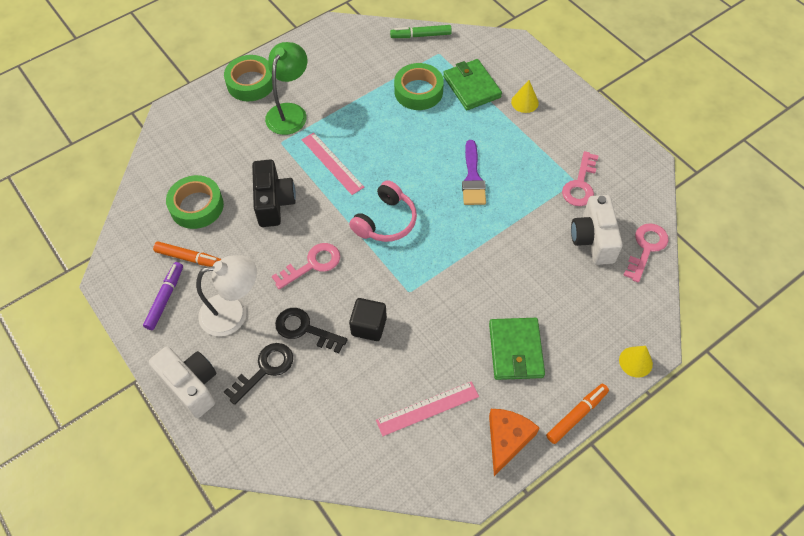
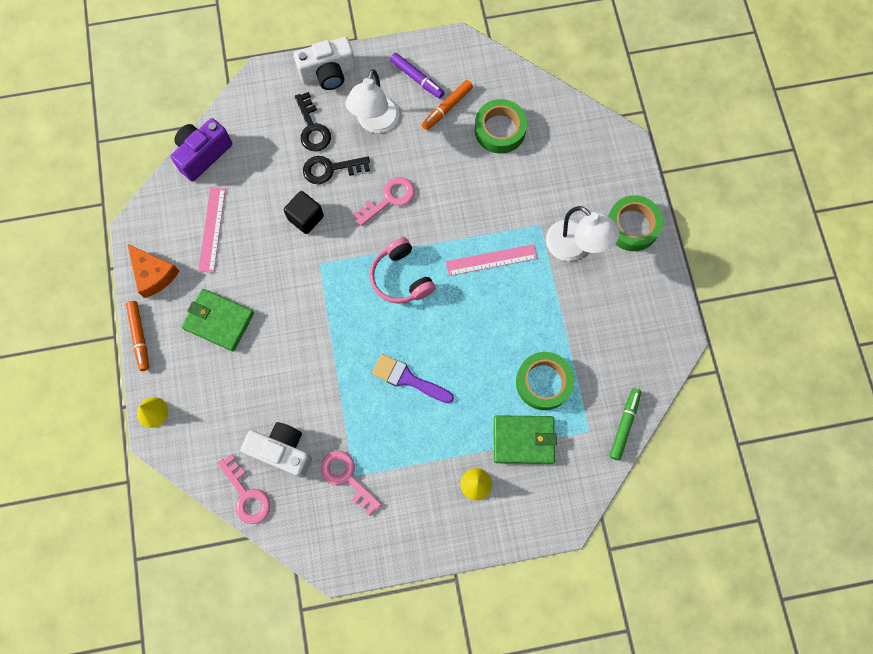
camera: 115 degrees right, 15 degrees up
(274, 202) = (471, 193): black camera -> none
(290, 112) = (575, 247): green lamp -> white lamp
(305, 329) = (330, 169): black key -> black key turned 150 degrees counterclockwise
(312, 264) = (389, 199): pink key -> pink key turned 120 degrees counterclockwise
(347, 466) = (203, 154): none -> purple camera

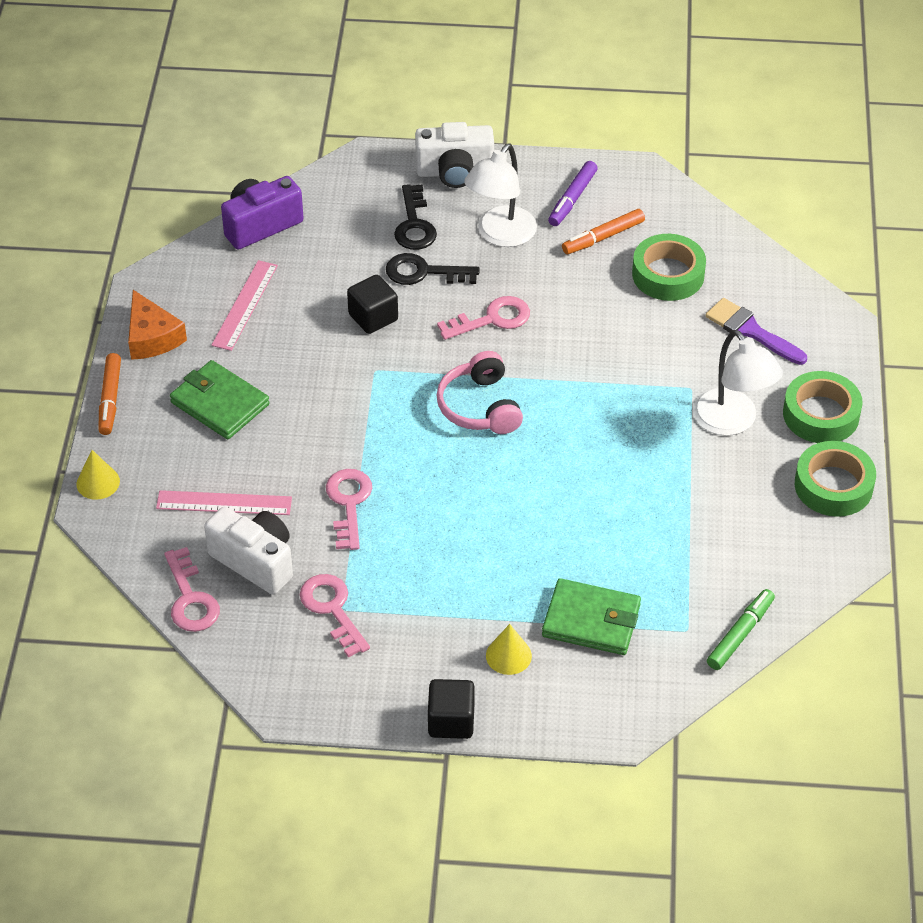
camera: 15 degrees right, 25 degrees down
(333, 384) = (348, 503): none -> pink key
(408, 379) = (452, 518): purple brush -> purple brush (751, 331)
(417, 78) = (572, 199): purple marker -> purple marker turned 60 degrees clockwise
(452, 549) = (451, 721): none -> black cube
(491, 260) = (610, 412): pink ruler -> pink ruler (224, 503)
(543, 382) = (640, 562): green tape -> green tape (833, 486)

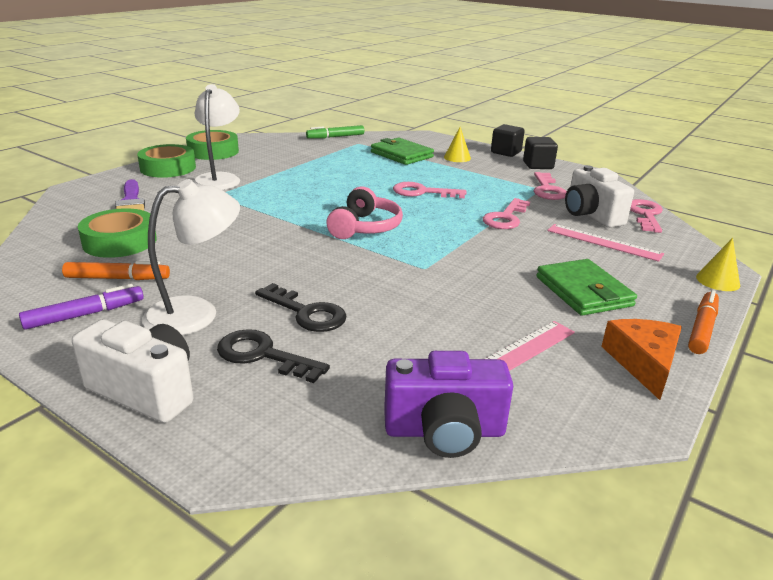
camera: 150 degrees left, 20 degrees down
(373, 317) = (392, 298): black cube -> black cube (538, 165)
(414, 224) = (263, 355): black key -> black key turned 90 degrees counterclockwise
(492, 319) = (291, 264): pink key -> pink key (422, 192)

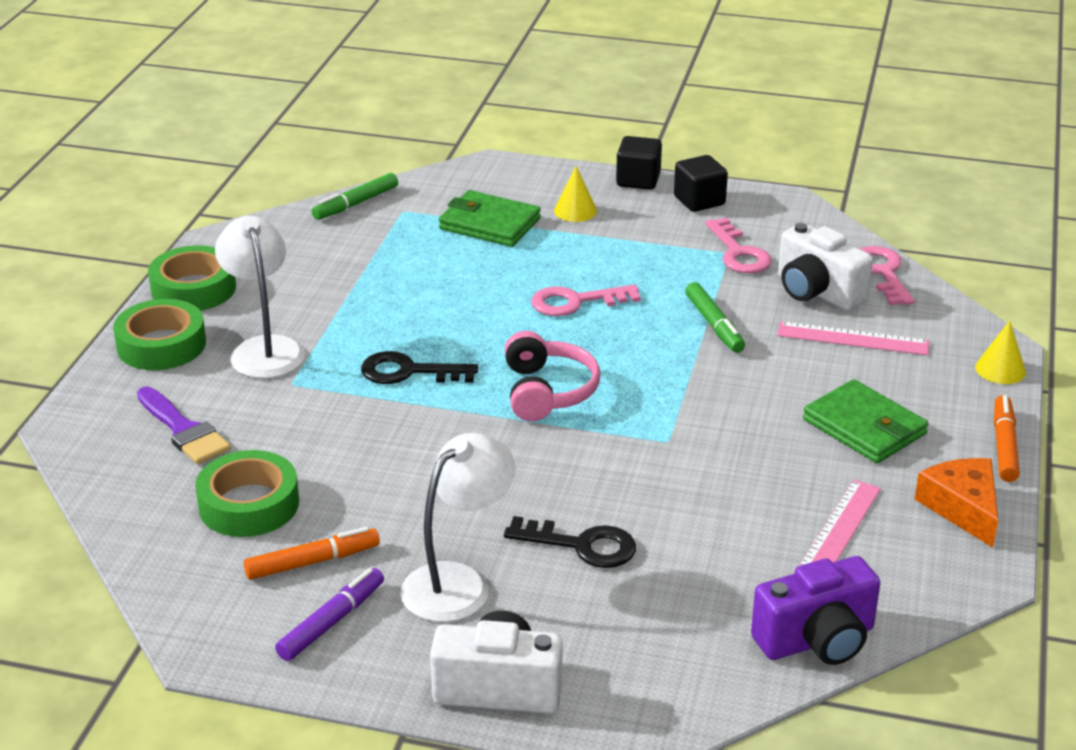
camera: 20 degrees left, 5 degrees up
(263, 355) = (581, 613): black key -> black key (409, 372)
(506, 218) = (714, 325): pink key -> green marker

